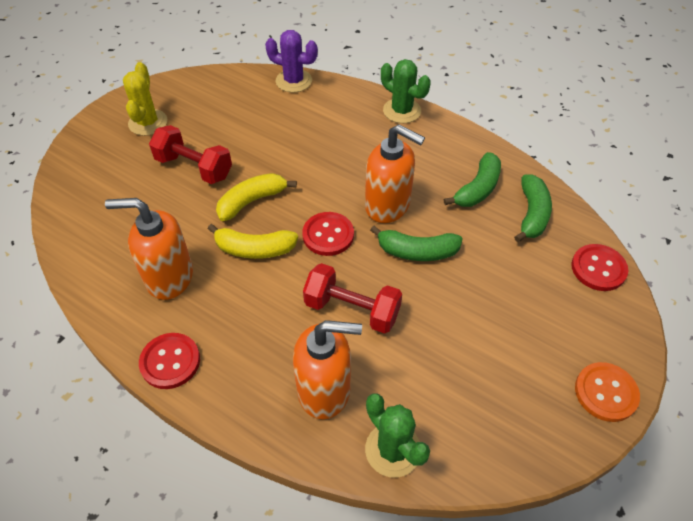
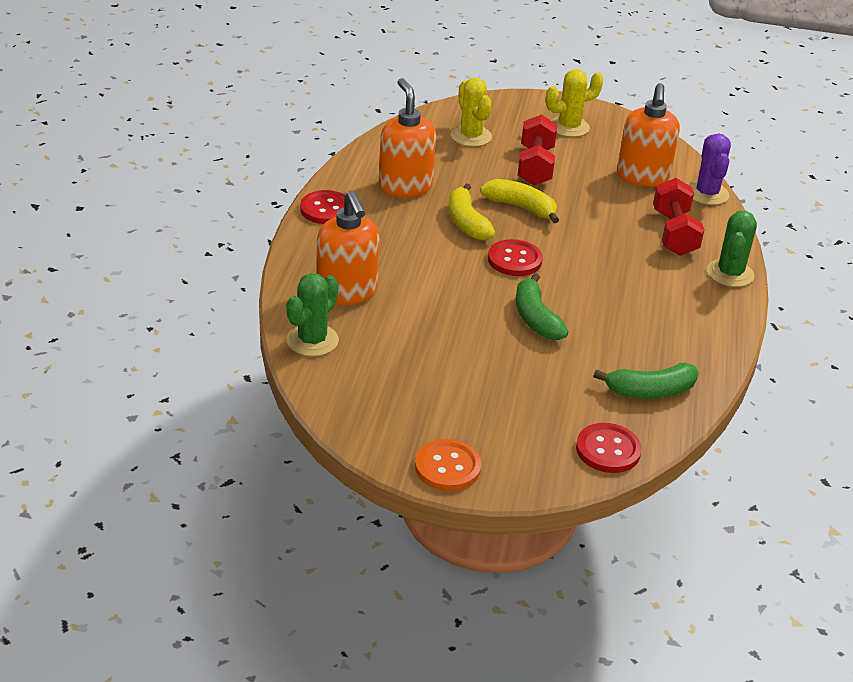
camera: 65 degrees right, 15 degrees down
(116, 195) = (471, 136): none -> yellow cactus
(352, 309) = (438, 291): red dumbbell -> red dumbbell (674, 233)
(388, 205) = (581, 289): orange soap dispenser -> orange soap dispenser (642, 177)
(477, 189) = (656, 346): green banana -> none

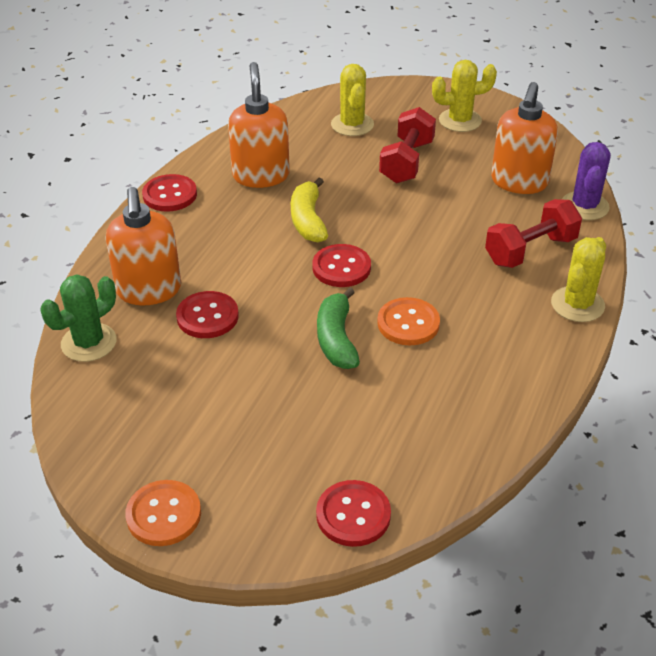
camera: 15 degrees right, 5 degrees up
(412, 310) = (207, 317): none -> red button
(521, 207) = (372, 207): yellow banana -> none
(592, 300) = (408, 323): none -> orange button
(650, 391) = (431, 444): green banana -> none
(674, 233) = (530, 250): red dumbbell -> red dumbbell turned 45 degrees clockwise
(730, 273) = (577, 304): green cactus -> yellow cactus

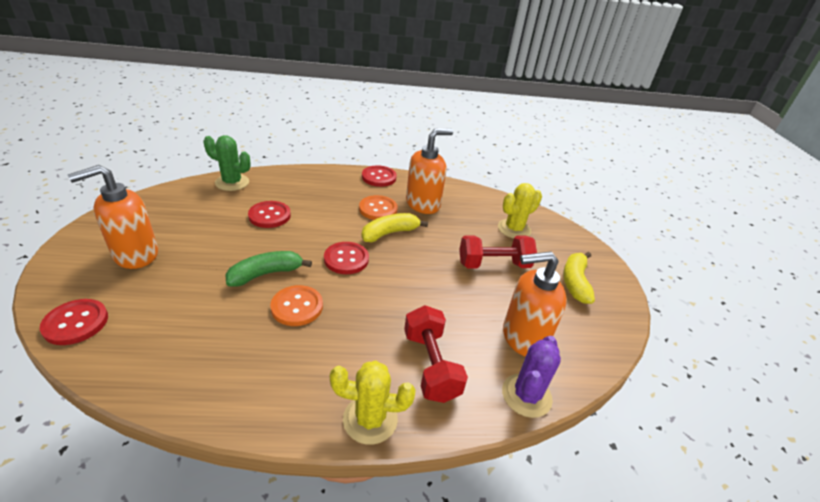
camera: 60 degrees right, 5 degrees down
(149, 290) = (285, 190): orange soap dispenser -> orange soap dispenser (135, 255)
(164, 514) = (84, 240): orange button -> orange button (378, 209)
(460, 120) = (575, 282): yellow cactus -> yellow banana
(530, 250) = (430, 365): red dumbbell -> red dumbbell turned 45 degrees clockwise
(584, 206) = (526, 395): purple cactus -> purple cactus turned 45 degrees counterclockwise

